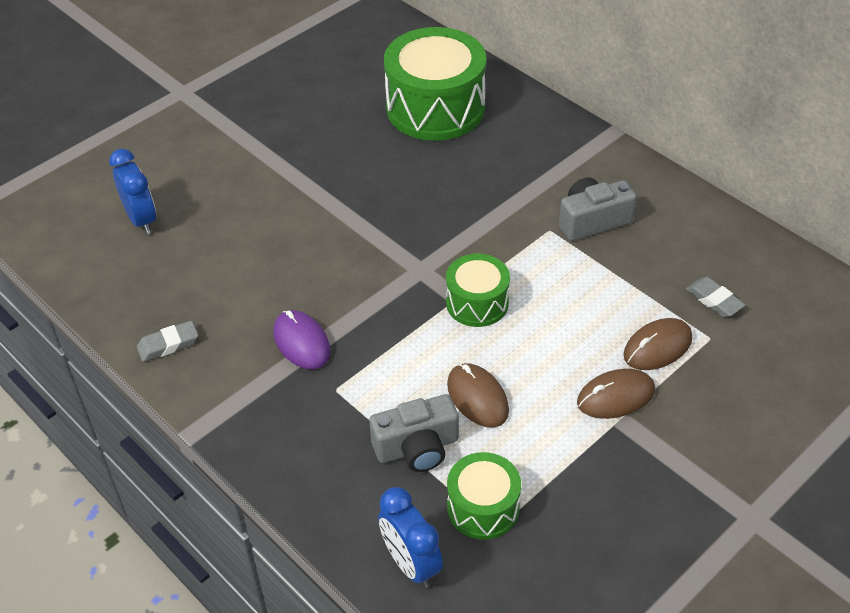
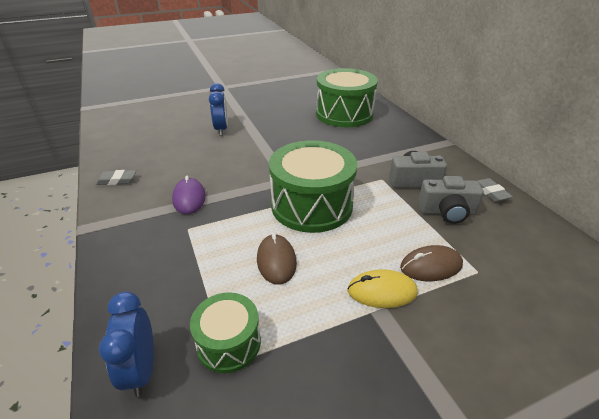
camera: 20 degrees right, 10 degrees down
(141, 219) = (158, 126): blue clock -> blue clock (221, 129)
(417, 447) = (212, 281): grey camera -> grey camera (447, 212)
(477, 303) = (311, 205): green drum -> green drum, size x1.85
(615, 396) = (382, 291): brown mouse -> yellow mouse
(714, 300) = (489, 247): grey eraser -> grey eraser (490, 192)

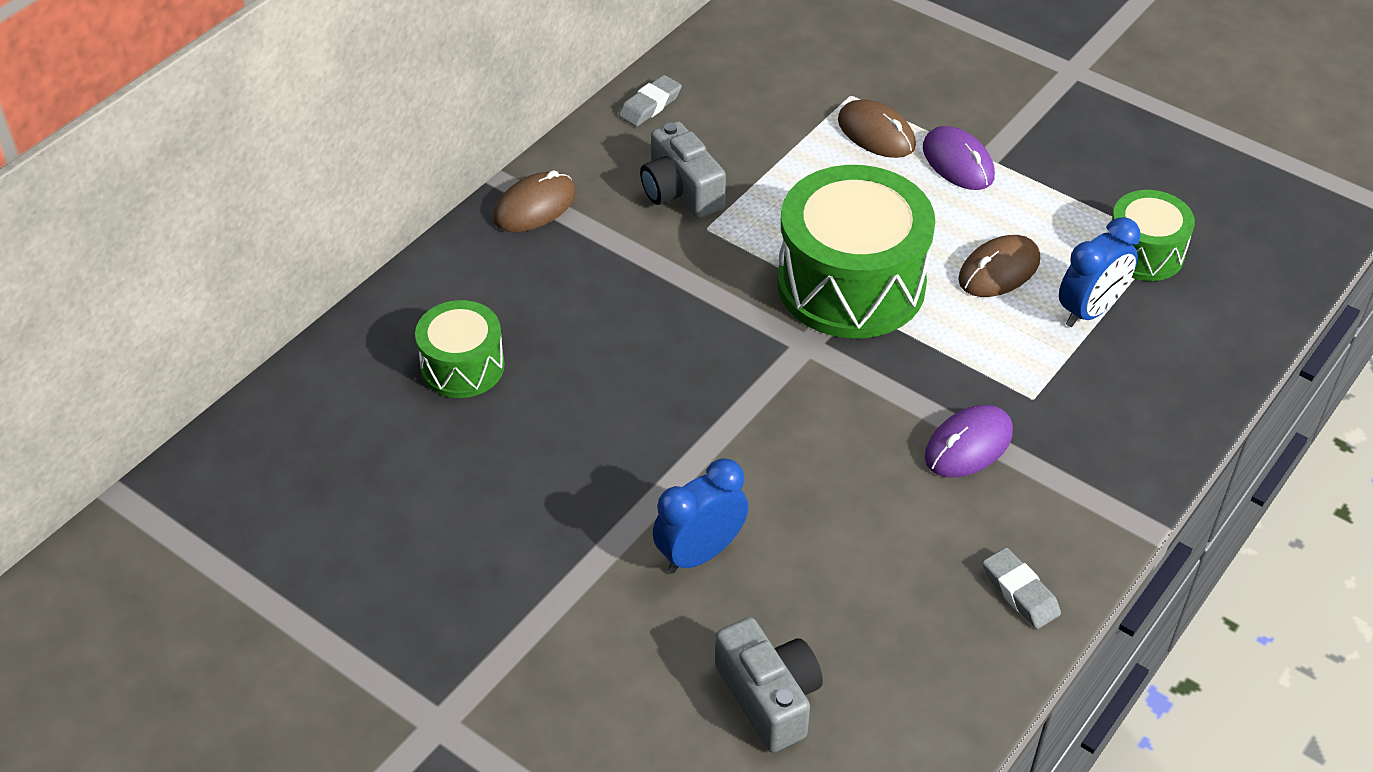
camera: 120 degrees left, 10 degrees up
(141, 369) = (1237, 301): blue clock -> blue clock (1090, 311)
(344, 114) = (462, 366): green drum -> green drum, size x0.54
(382, 291) = (958, 162): yellow mouse -> purple mouse
(424, 145) = (535, 206): none -> brown mouse
(447, 212) = (742, 140): grey camera -> grey camera (769, 697)

